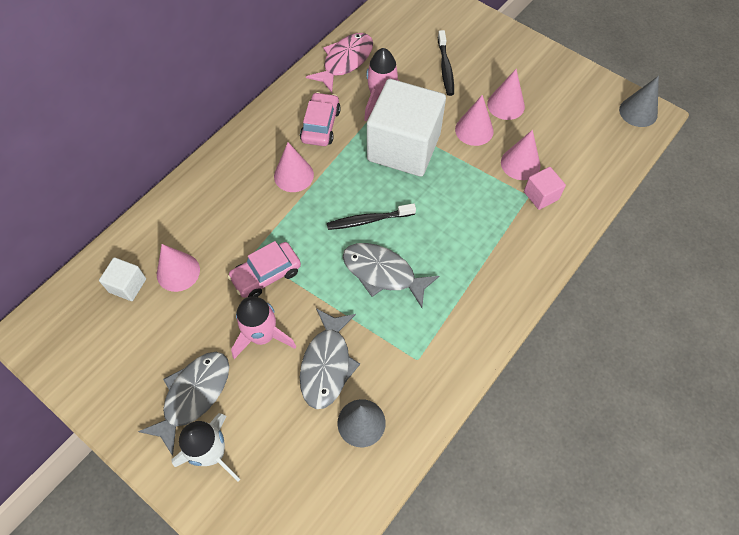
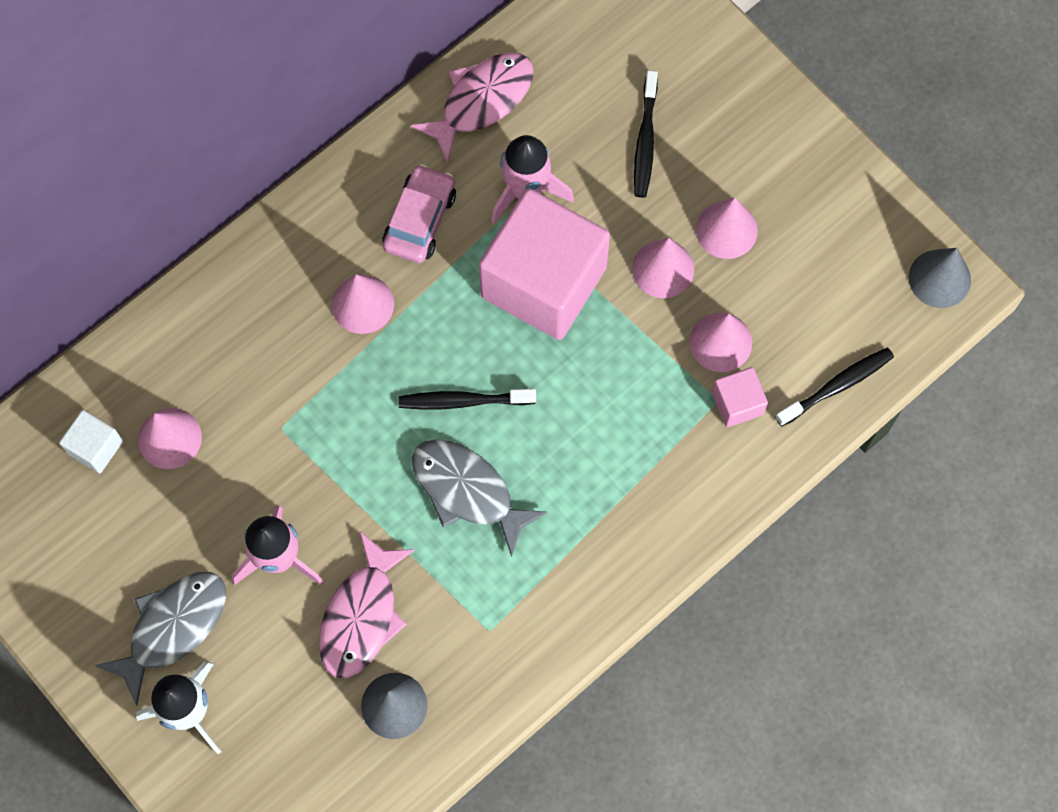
camera: 10 degrees right, 10 degrees up
(266, 274) = (297, 464): pink car -> none
(327, 364) = (362, 615): grey fish -> pink fish
(403, 147) = (543, 282): white cube -> pink cube
(598, 177) = (837, 386): none -> black toothbrush

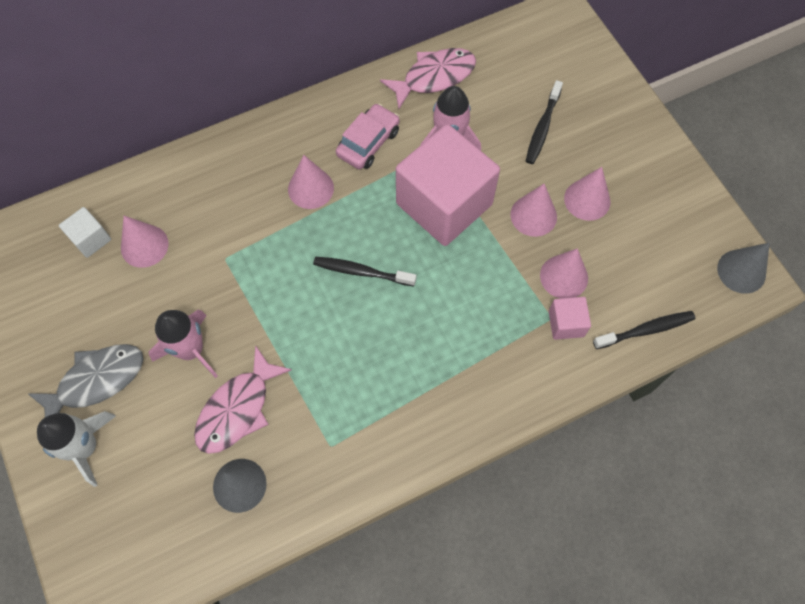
camera: 15 degrees right, 5 degrees down
(467, 491) = (345, 337): grey fish -> none

